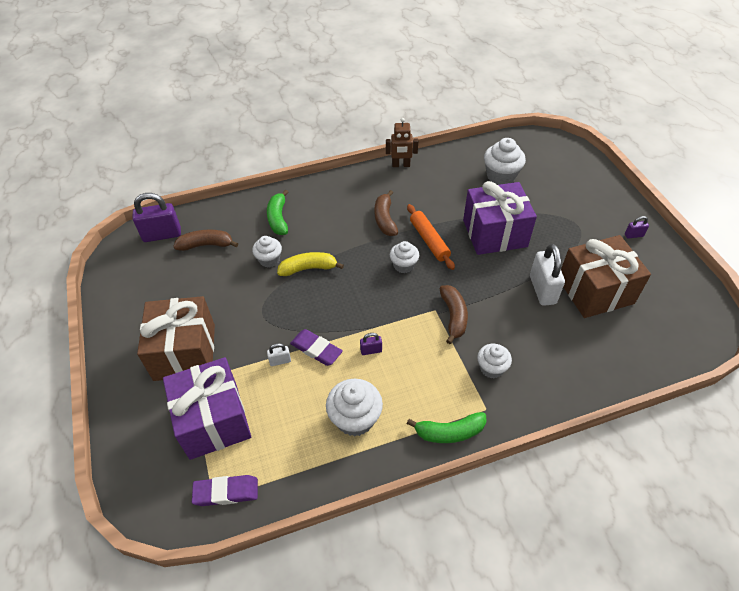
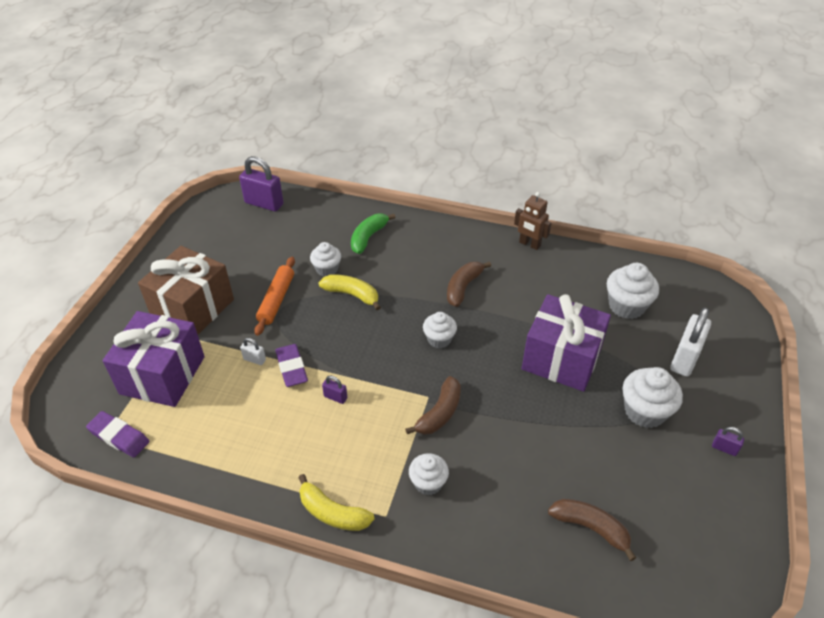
camera: 35 degrees right, 5 degrees down
(206, 245) = (289, 230): brown banana -> brown banana (591, 528)
(355, 418) = (266, 446): white cupcake -> white cupcake (644, 411)
(429, 240) = (487, 330): orange rolling pin -> orange rolling pin (276, 300)
(449, 432) = (332, 513): green banana -> yellow banana
(542, 290) = (556, 442): white padlock -> white padlock (684, 359)
(595, 291) = (615, 478): brown gift -> none

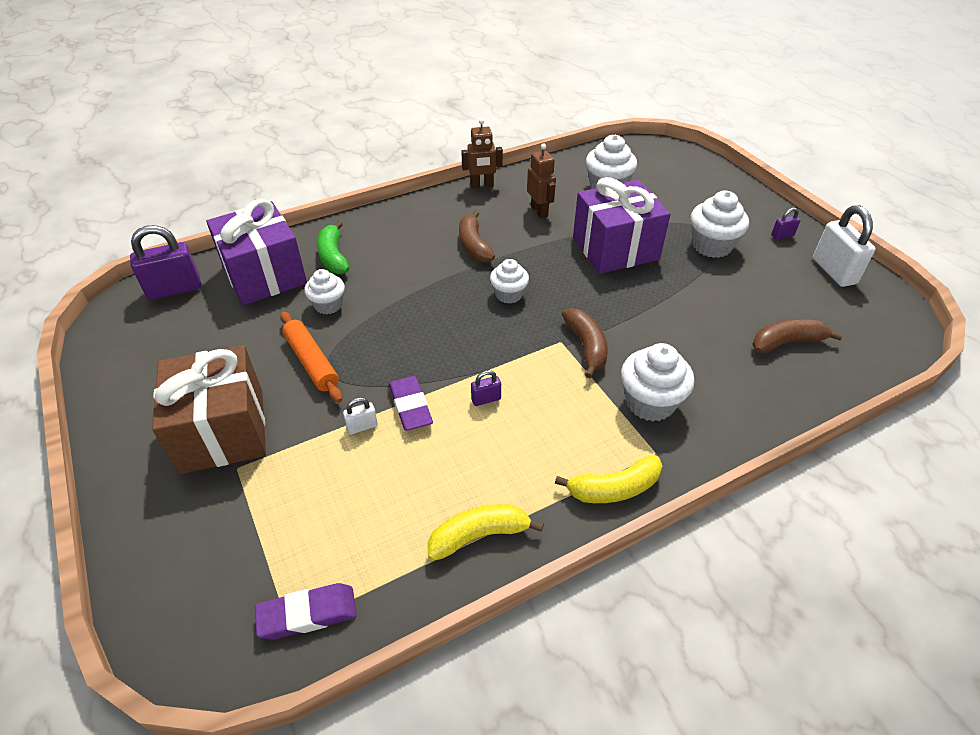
camera: 45 degrees left, 0 degrees up
(162, 375) = (276, 516): purple gift -> purple gift (264, 275)
(291, 368) = (410, 406): purple eraser -> purple eraser turned 45 degrees clockwise
(352, 295) = (383, 310): yellow banana -> yellow banana (479, 535)
(428, 483) = (650, 402): white cupcake -> white cupcake, size x1.56
(544, 292) = (539, 211): none -> brown robot
(684, 359) = (687, 198): white padlock -> white padlock (834, 271)

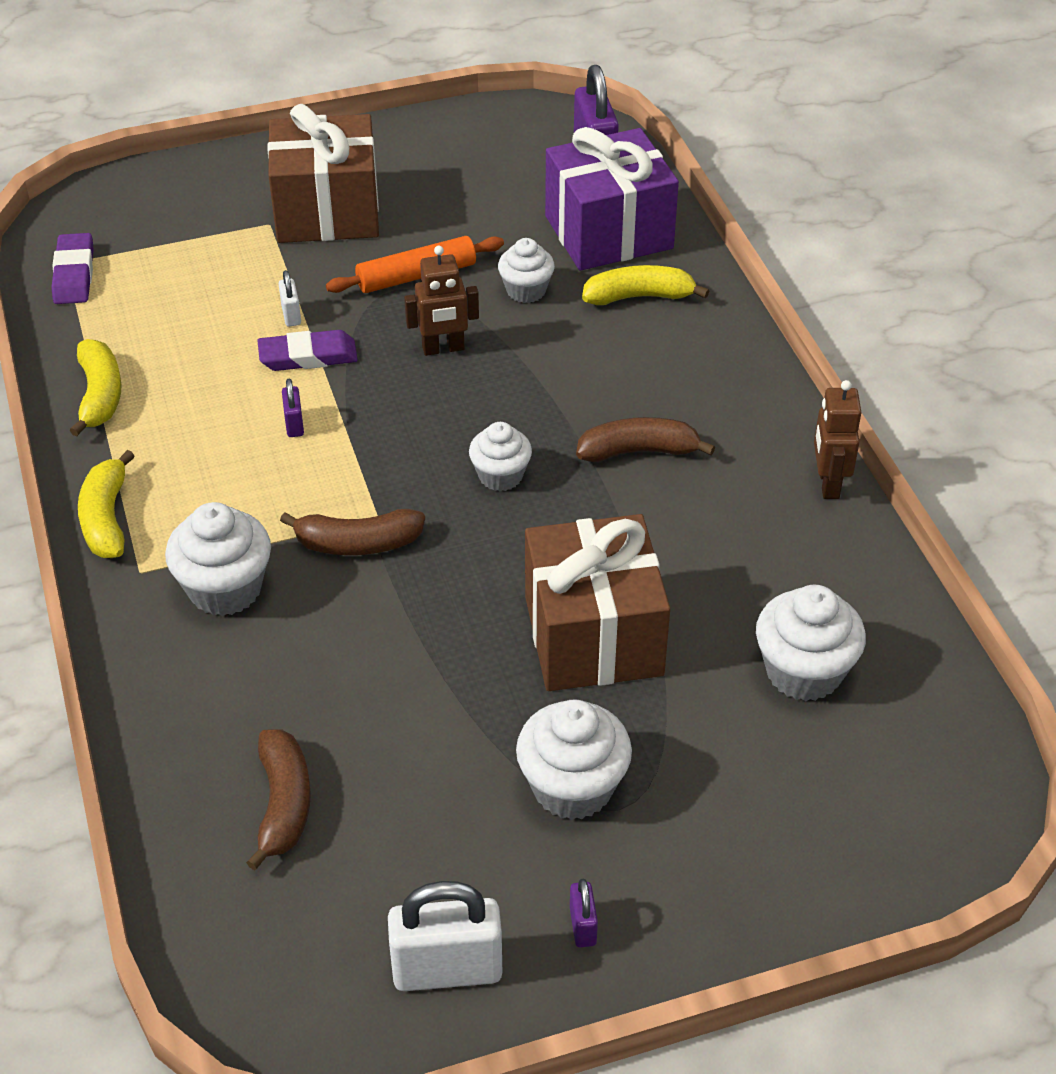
camera: 100 degrees right, 0 degrees up
(333, 256) = (639, 296): green banana -> yellow banana
(539, 211) = (729, 551): brown robot -> brown robot (443, 348)
(615, 248) = (593, 635): purple gift -> brown gift

